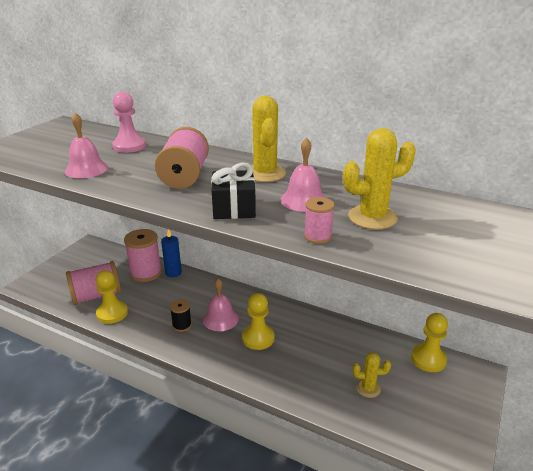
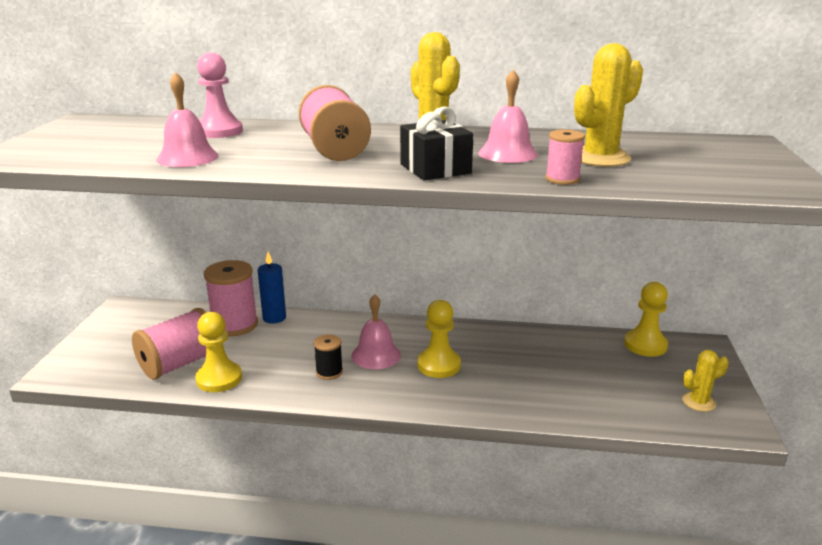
camera: 20 degrees left, 5 degrees down
(368, 388) = (601, 386): yellow cactus -> yellow cactus (698, 402)

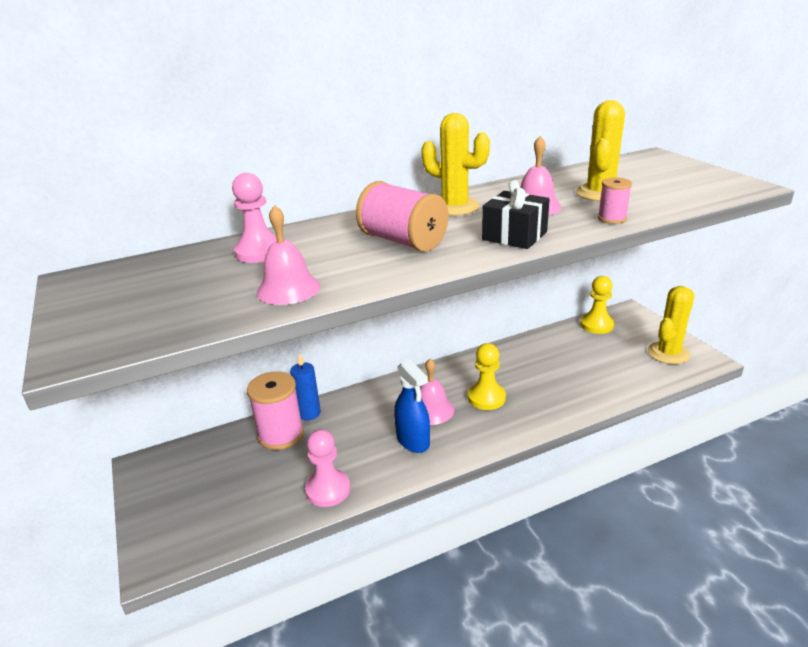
camera: 30 degrees left, 5 degrees up
(179, 364) = (274, 493): pink spool -> none
(219, 379) = (328, 489): yellow pawn -> pink pawn
(329, 372) = (413, 440): black spool -> blue spray bottle
(698, 402) = (668, 353): yellow cactus -> yellow cactus, size x1.67

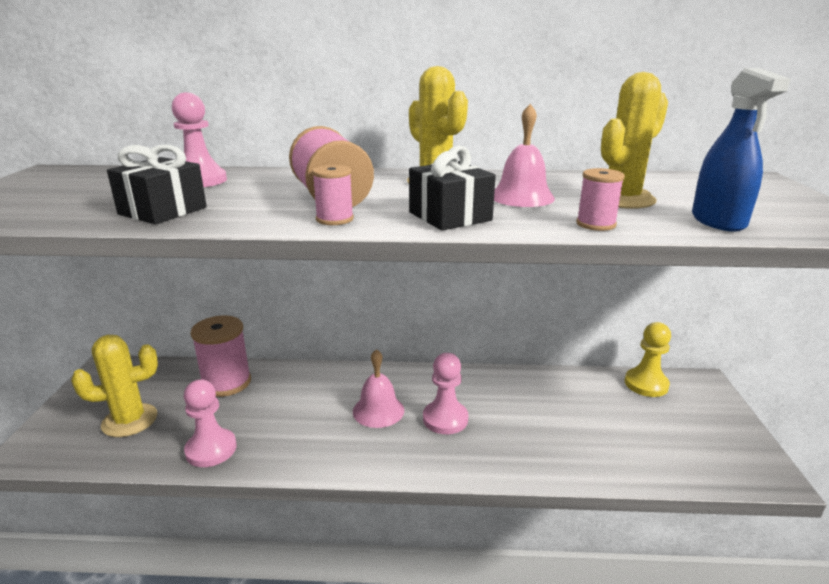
camera: 25 degrees right, 5 degrees down
(288, 289) = (163, 211): pink bell -> black gift
(309, 413) = (268, 372): blue candle -> none
(413, 440) = (331, 434): blue spray bottle -> blue spray bottle (718, 221)
(440, 259) = (334, 219): none -> pink spool
(486, 398) = (445, 419): yellow pawn -> pink pawn
(668, 353) = (717, 448): yellow cactus -> yellow cactus (129, 420)

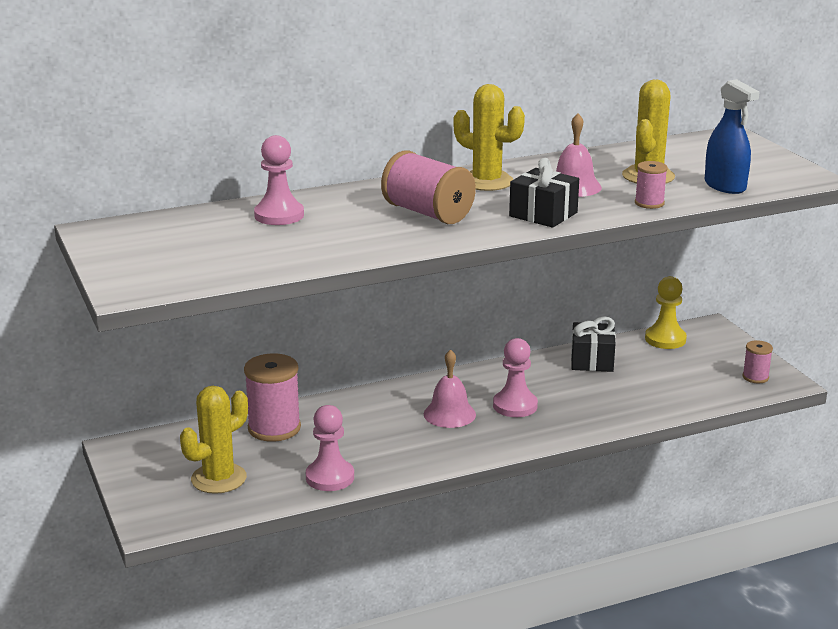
camera: 25 degrees left, 0 degrees up
(163, 211) = (314, 250): black gift -> black gift (592, 360)
(334, 219) = (463, 232): pink spool -> pink spool (755, 377)

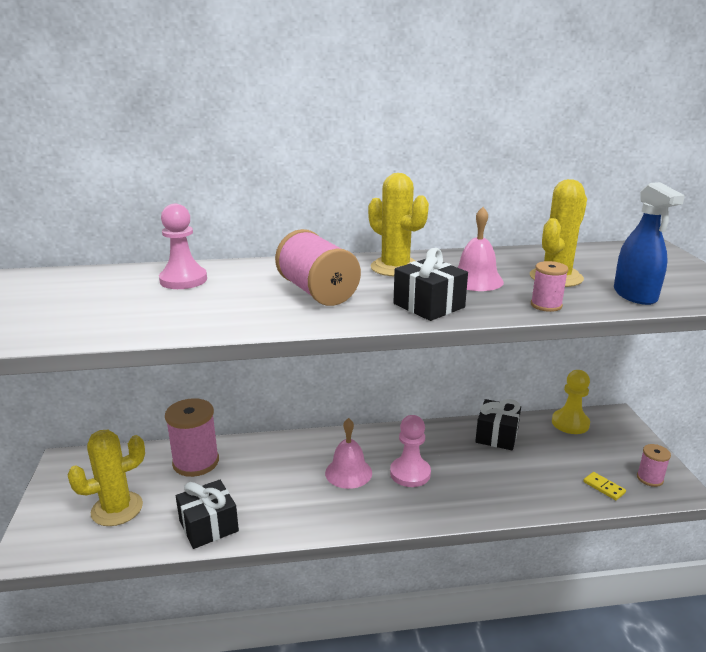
camera: 15 degrees right, 0 degrees up
(330, 477) = (208, 526): pink pawn -> black gift
(713, 390) = (604, 487): none -> yellow domino

